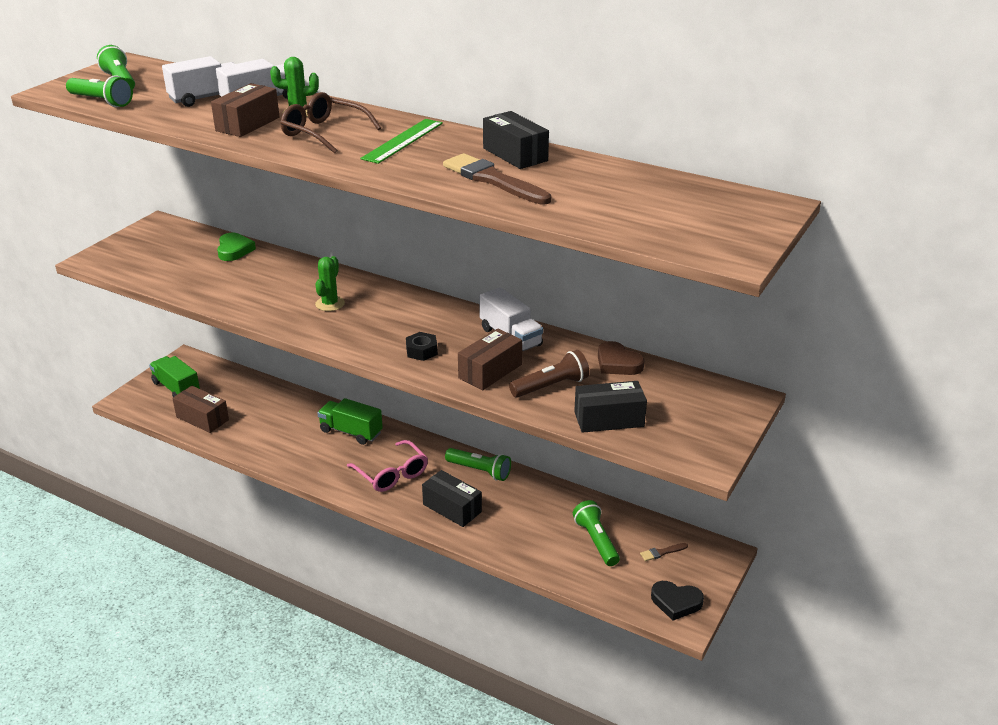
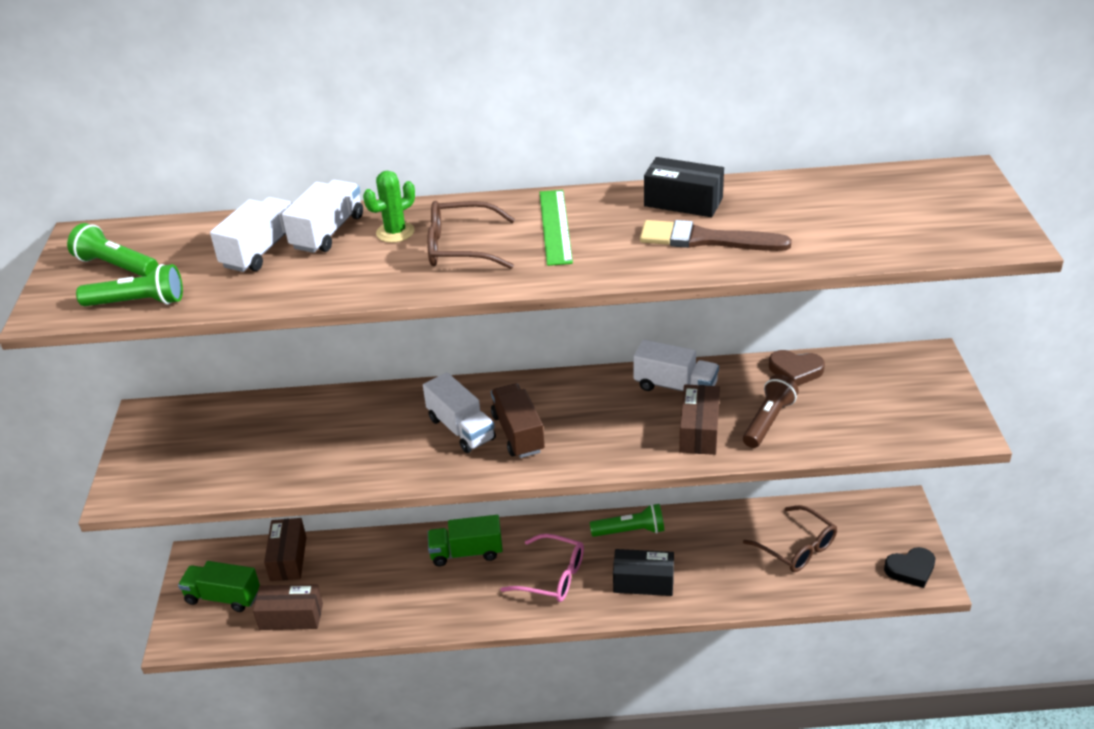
camera: 30 degrees left, 5 degrees up
(234, 250) = (279, 411): green heart -> none
(247, 124) = (361, 267): brown box -> brown box (288, 558)
(330, 304) = (461, 429): green cactus -> white truck
(363, 321) = (518, 433): none -> brown truck
(421, 351) = (613, 439): black nut -> none
(596, 541) = (796, 547): green flashlight -> brown glasses
(609, 419) = (851, 431): black box -> none
(662, 552) = (857, 529): brown brush -> none

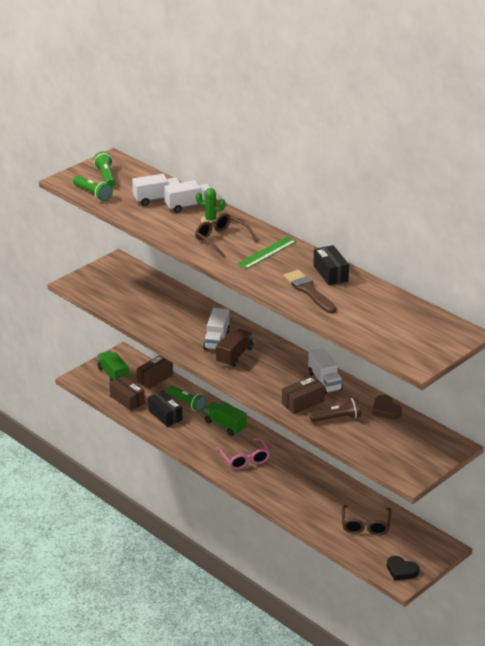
camera: 45 degrees right, 5 degrees down
(630, 531) = (304, 467): green flashlight -> green flashlight (187, 403)
(643, 582) = (278, 488): black box -> black box (165, 415)

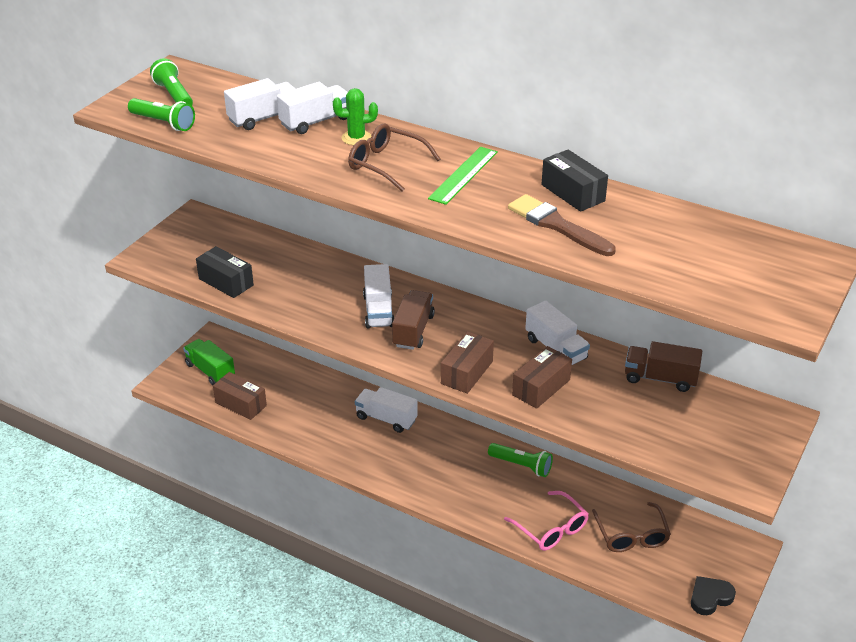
camera: 15 degrees left, 5 degrees up
(155, 378) = (268, 366): brown box -> brown box (466, 372)
(165, 415) = (300, 418): black box -> black box (226, 282)
(187, 403) = (323, 395): green flashlight -> green flashlight (521, 465)
(225, 425) = (386, 419): green truck -> white truck
(244, 458) = (430, 464): pink glasses -> pink glasses (550, 528)
(337, 418) = (600, 404): brown flashlight -> none
(386, 410) = (660, 378): brown heart -> brown truck
(401, 570) = (710, 597): black heart -> black heart turned 135 degrees clockwise

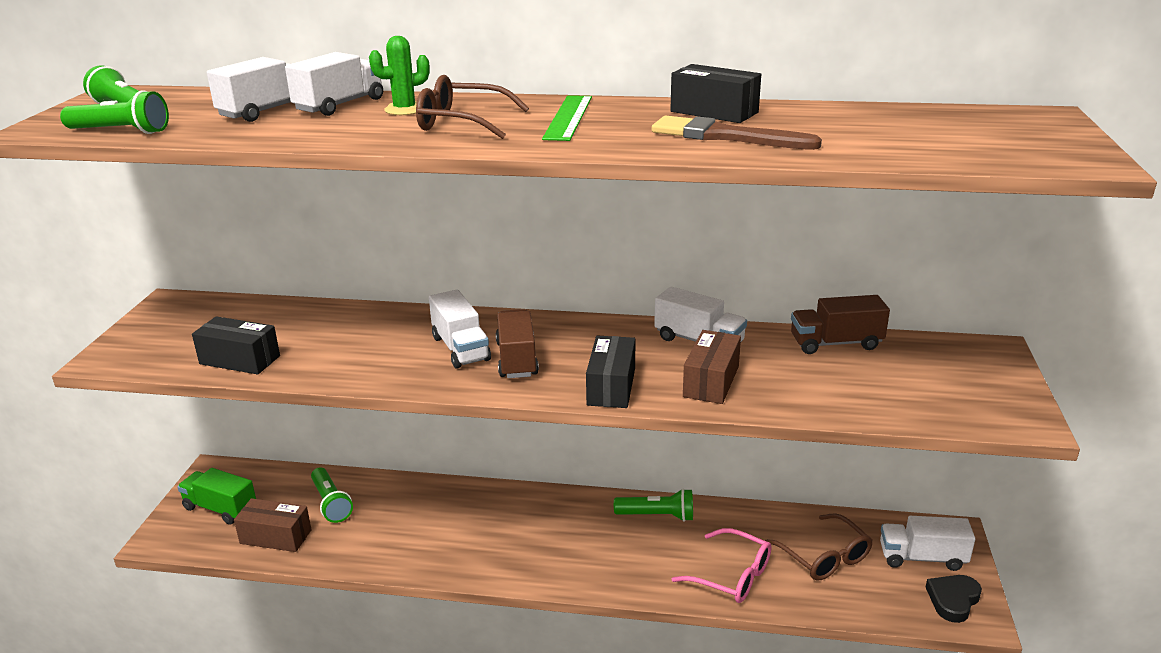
camera: 20 degrees left, 10 degrees down
(287, 388) = (331, 503): none -> green flashlight
(386, 419) = (471, 506): white truck -> white truck (922, 557)
(466, 372) = (611, 386): brown box -> black box

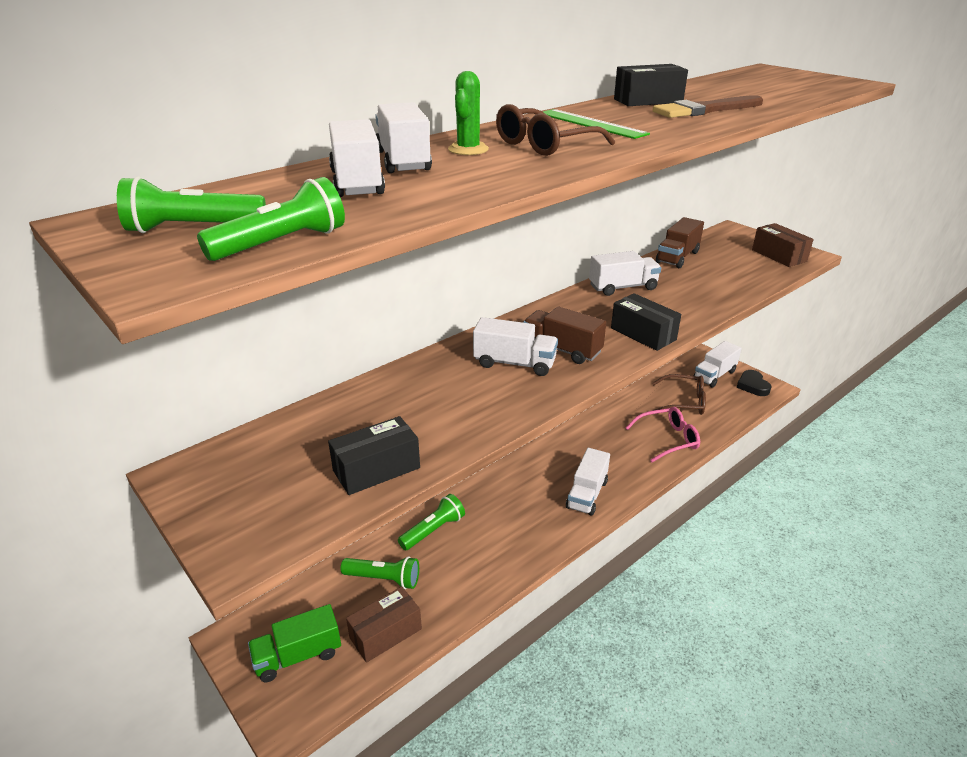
camera: 50 degrees left, 5 degrees up
(564, 561) = (587, 494): none -> white truck
(657, 515) = (586, 435): green flashlight -> green flashlight (433, 530)
(711, 381) = (676, 304): brown box -> brown box (778, 255)

